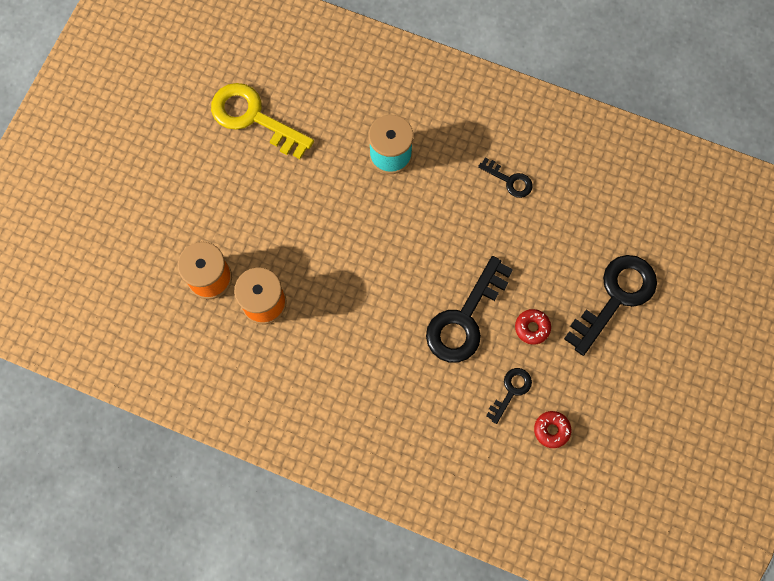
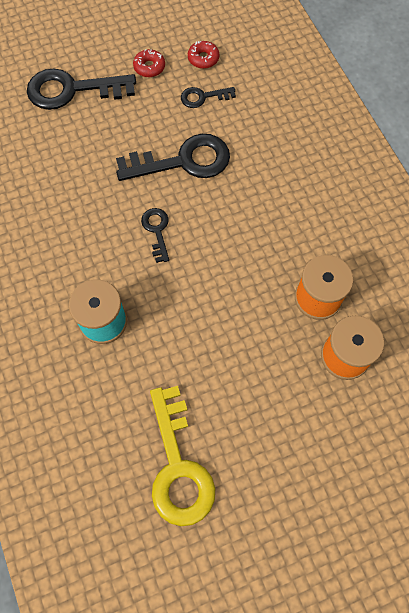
camera: 135 degrees left, 5 degrees down
(509, 180) = (43, 220): black key -> black key (157, 231)
(532, 328) = (146, 119): red donut -> red donut (149, 67)

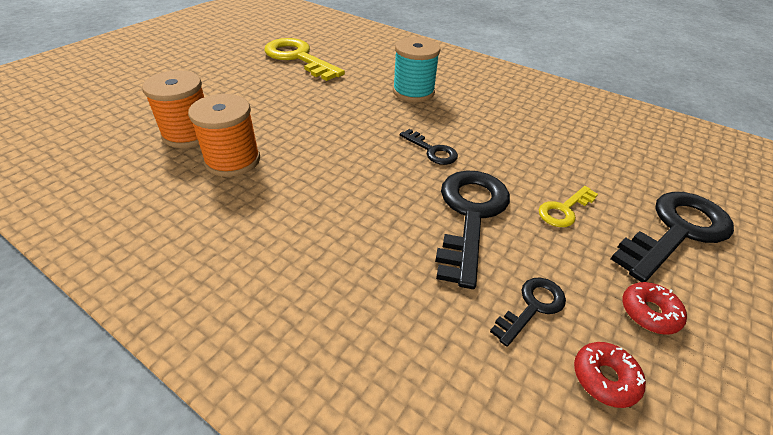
camera: 145 degrees right, 25 degrees down
(120, 135) = (564, 210): none -> yellow key
(183, 161) = (470, 215): black key -> black key turned 150 degrees clockwise

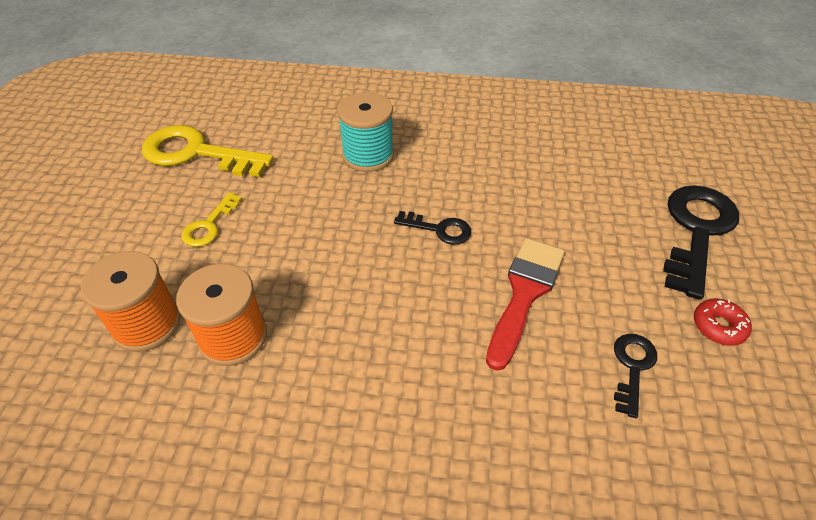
camera: 25 degrees left, 5 degrees up
(470, 215) = (524, 293): black key -> red brush
(564, 210) = (599, 248): yellow key -> yellow key (209, 225)
(604, 378) = (720, 406): red donut -> none

